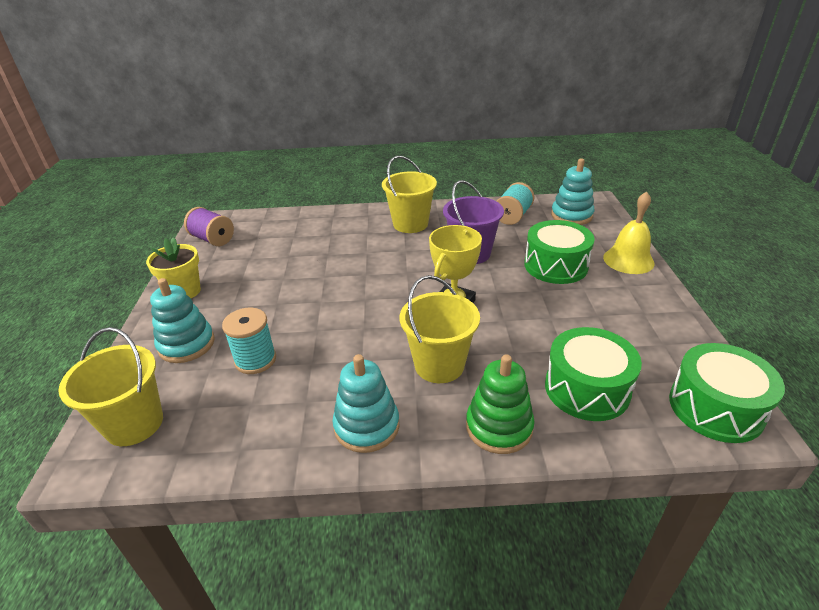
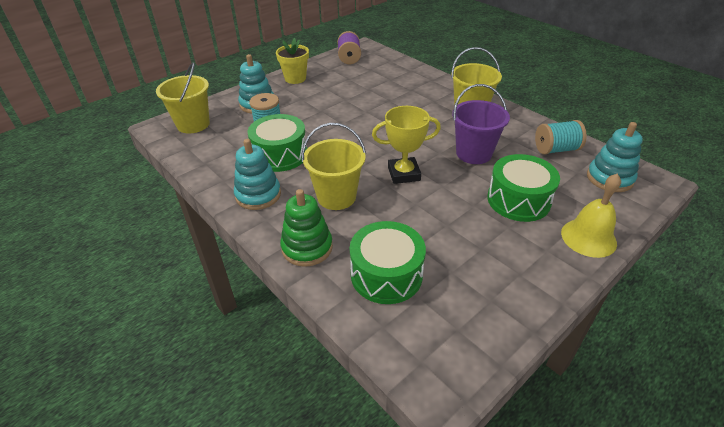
camera: 50 degrees right, 5 degrees up
(715, 407) = (442, 358): green drum -> green drum (280, 154)

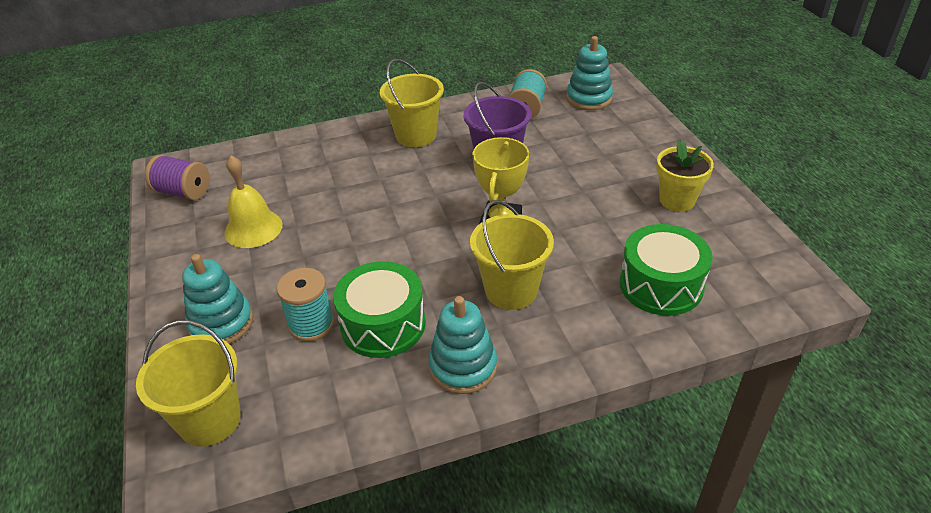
camera: 65 degrees left, 0 degrees up
(295, 78) = (183, 263): yellow flower pot -> yellow flower pot (677, 200)
(307, 247) = (592, 339): green stacking toy -> none
(518, 200) = (591, 160): green drum -> none
(588, 237) = (661, 142): yellow bell -> yellow bell (253, 228)

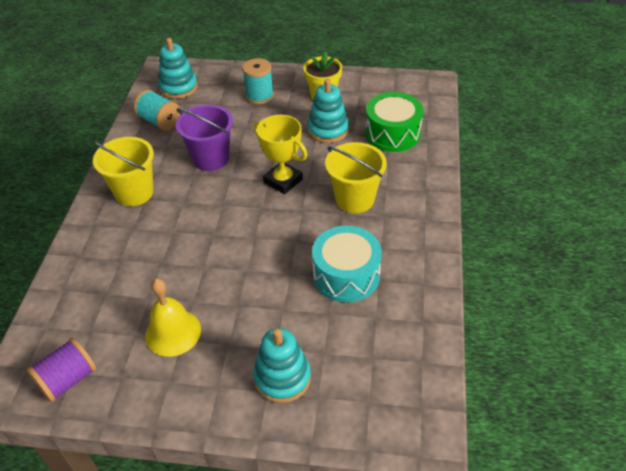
camera: 65 degrees left, 5 degrees up
(210, 420) = (385, 403): yellow bucket -> none
(311, 324) = (320, 317): turquoise spool -> turquoise spool (259, 96)
(383, 324) = (346, 275): green drum -> turquoise drum
(463, 367) = (409, 245): turquoise stacking toy -> turquoise stacking toy (328, 130)

